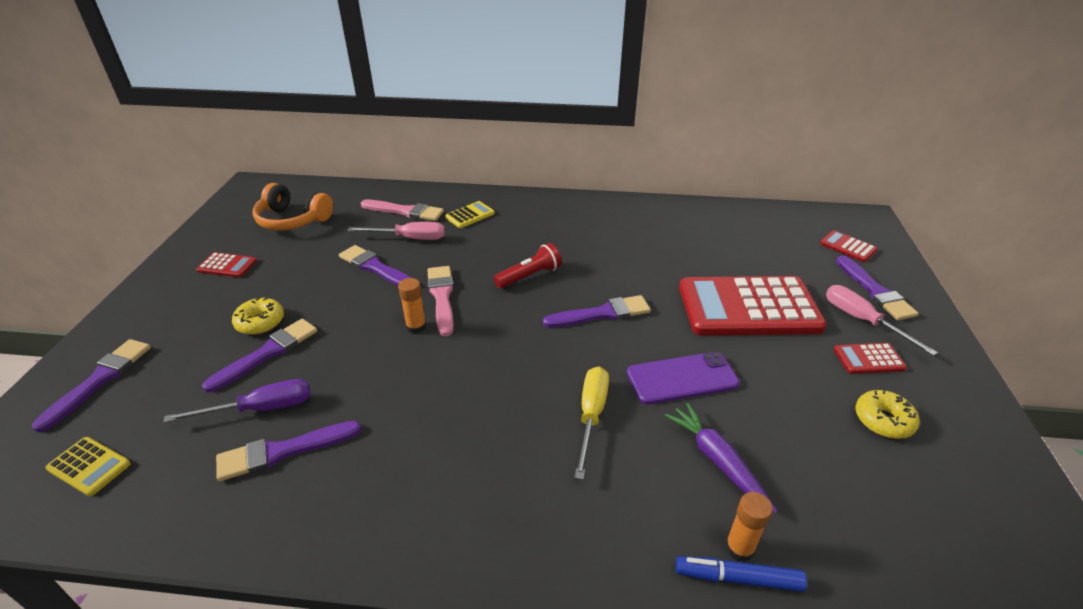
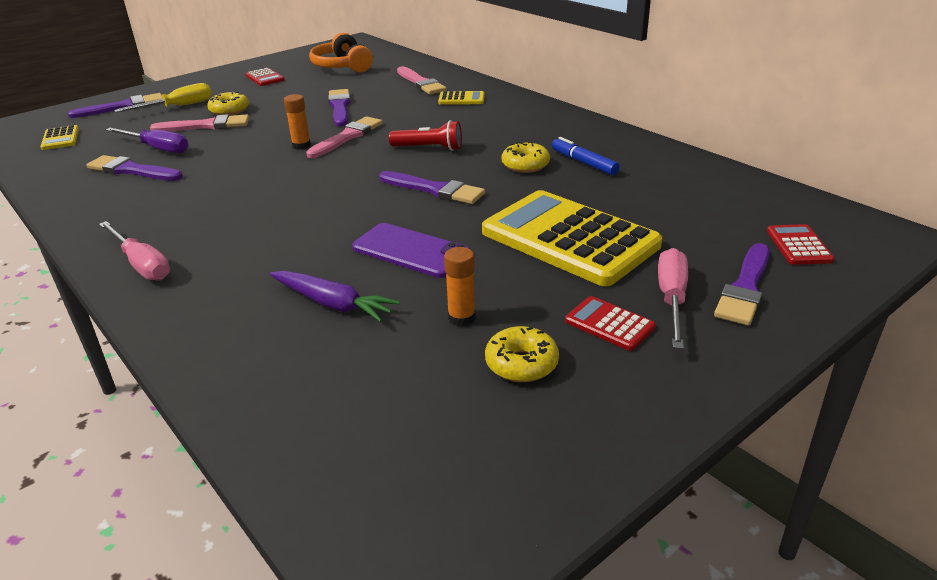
camera: 45 degrees right, 5 degrees down
(267, 353) = (206, 126): purple brush -> pink brush
(409, 238) = (392, 99): pink screwdriver -> pink screwdriver (141, 264)
(591, 416) = (306, 237): yellow screwdriver -> yellow screwdriver (178, 107)
(622, 259) = (525, 165): none -> yellow donut
(717, 460) = (333, 304): purple carrot -> purple carrot turned 105 degrees clockwise
(737, 578) = (212, 361): blue marker -> blue marker (584, 163)
(739, 548) = (245, 350): orange glue stick -> orange glue stick (461, 318)
(748, 307) = (569, 239): red calculator -> yellow calculator

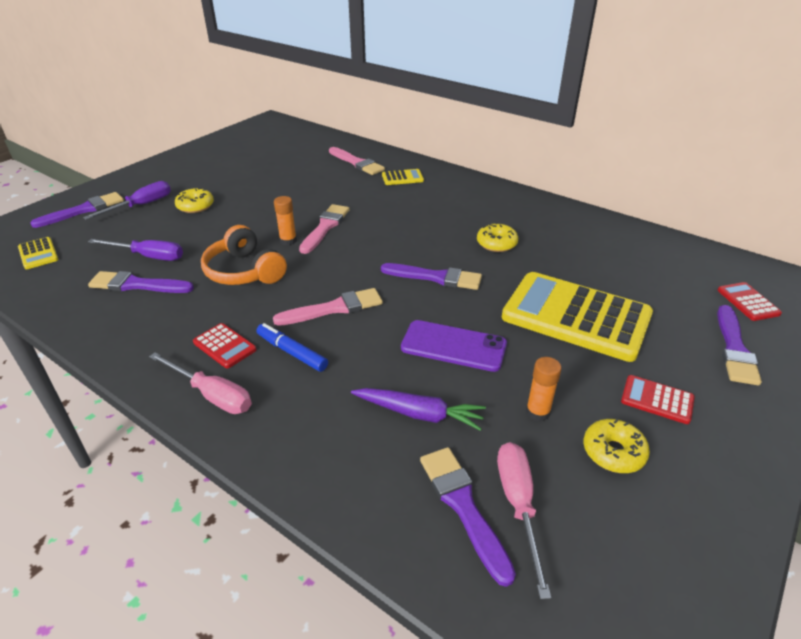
camera: 15 degrees left, 5 degrees up
(178, 107) = (141, 205): yellow screwdriver -> purple screwdriver
(206, 126) = (182, 226): pink brush -> pink brush (334, 308)
(265, 78) = (208, 166): red calculator -> red calculator (224, 346)
(340, 107) = (299, 194): purple brush -> purple brush (463, 506)
(342, 66) = (275, 149): orange headphones -> orange headphones (244, 271)
(429, 148) = (405, 233): red flashlight -> none
(584, 163) = (542, 236): blue marker -> blue marker (292, 352)
(672, 299) = (688, 367): pink screwdriver -> pink screwdriver (518, 505)

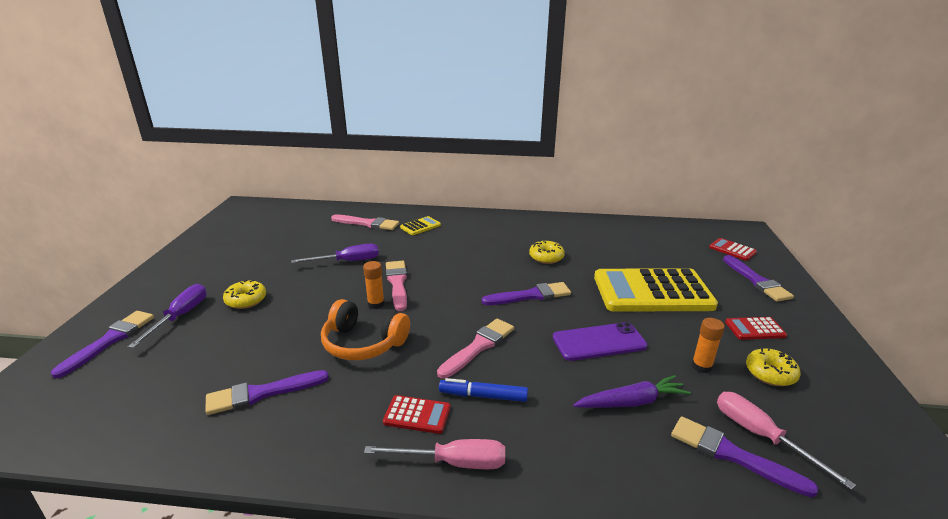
camera: 30 degrees left, 10 degrees down
(38, 254) = (97, 403): yellow calculator -> none
(148, 256) = (244, 362): purple screwdriver -> purple screwdriver (347, 261)

